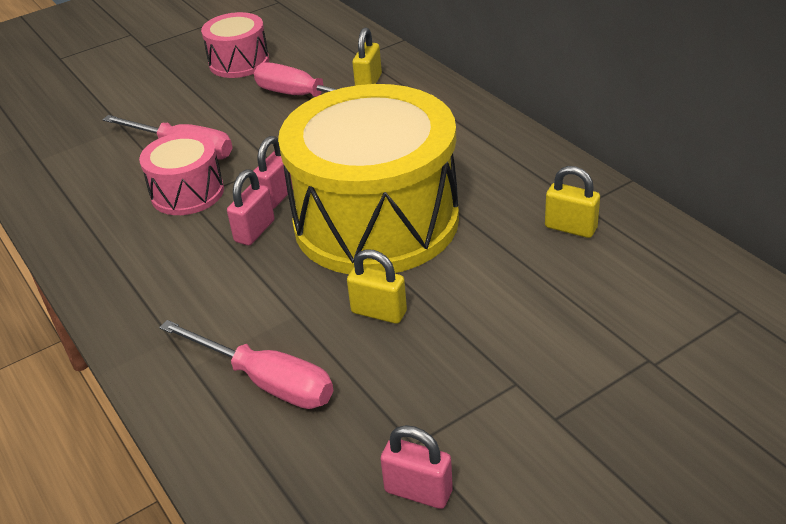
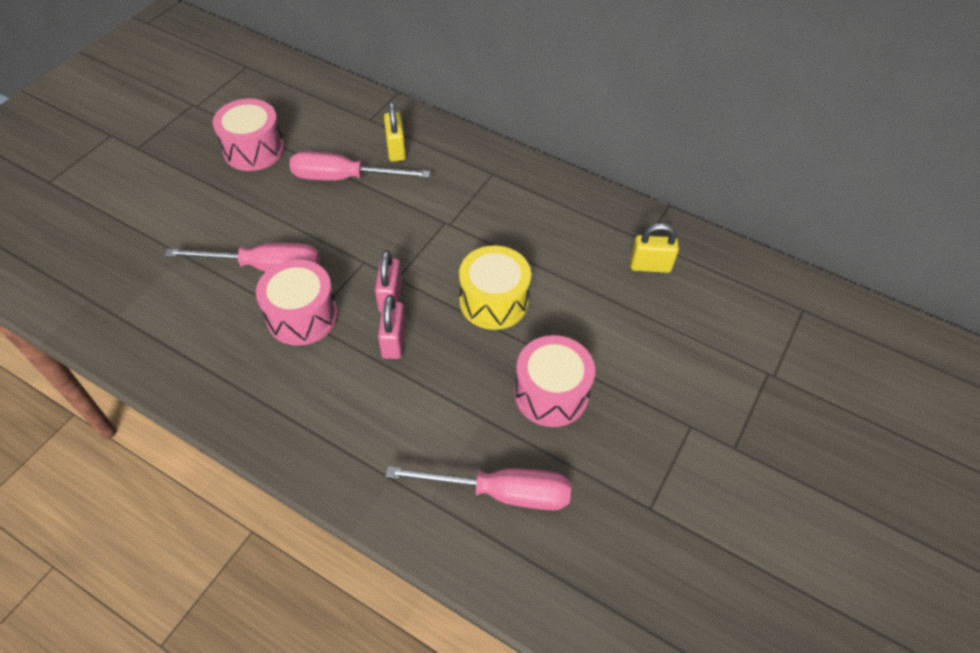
camera: 30 degrees left, 15 degrees up
(376, 221) = (493, 301): yellow drum -> yellow drum, size x0.47
(379, 312) = (551, 393): yellow padlock -> pink drum
(418, 491) = (678, 549): pink padlock -> none

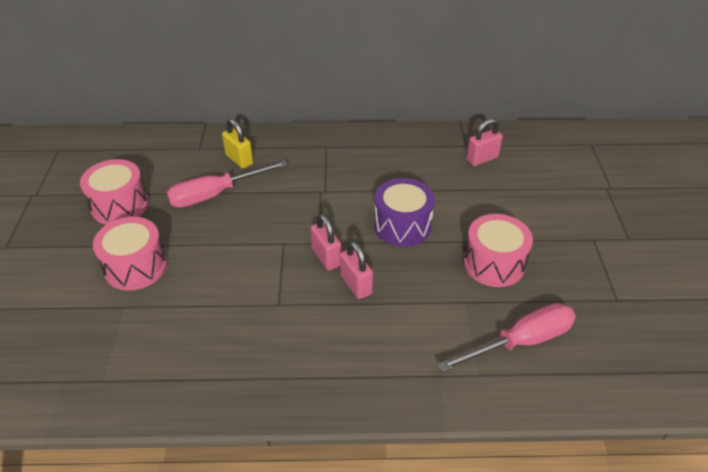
camera: 30 degrees left, 10 degrees down
(265, 267) = (207, 282): pink screwdriver -> none
(302, 316) = (269, 302): pink drum -> pink drum (135, 267)
(493, 301) = (402, 225): yellow drum -> purple drum
(650, 266) = (482, 159): yellow padlock -> pink padlock

